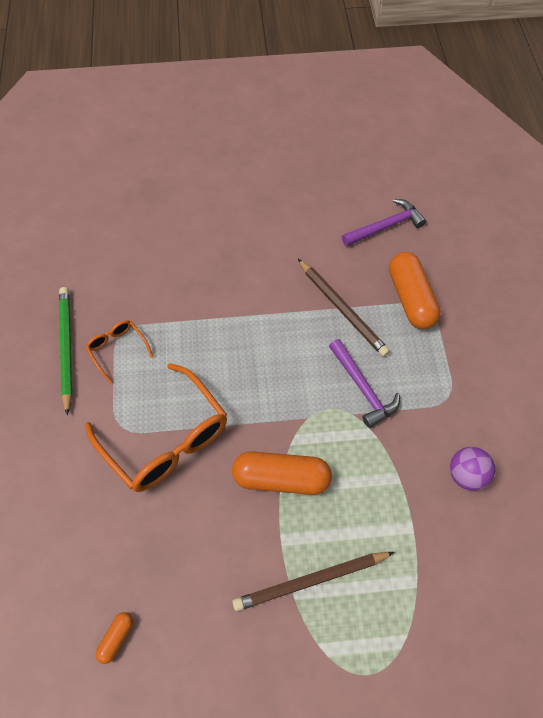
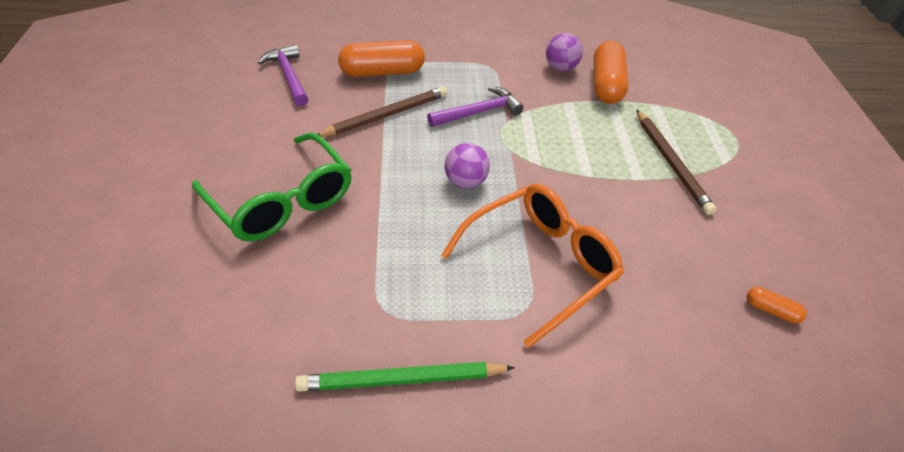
camera: 90 degrees left, 15 degrees down
(118, 350) = (412, 315): orange glasses -> none
(225, 252) = (281, 200): none -> green glasses
(259, 379) = (465, 182): none -> purple ball
(281, 478) = (576, 174): orange capsule -> orange capsule (606, 85)

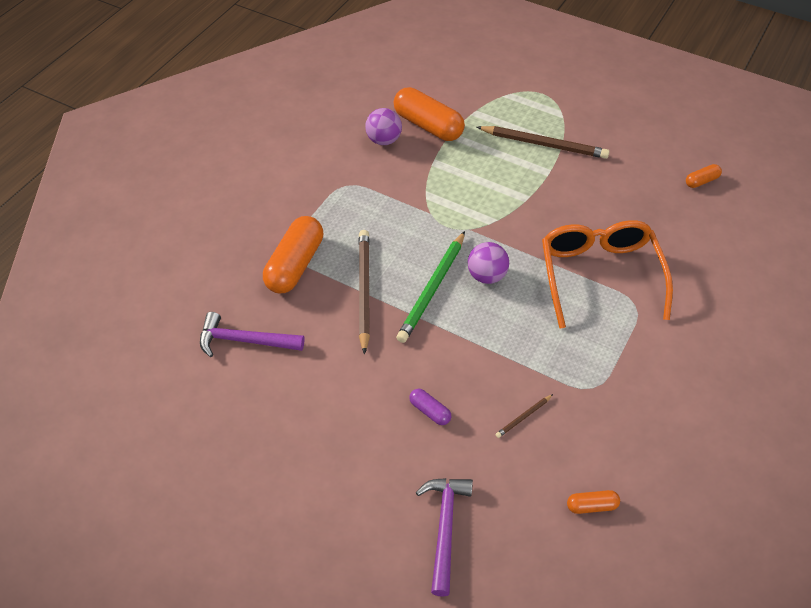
camera: 55 degrees left, 5 degrees up
(228, 363) = (591, 506): none -> orange capsule
(281, 200) = (430, 411): green glasses -> purple capsule
(312, 267) = (523, 417): none -> brown pencil
(402, 379) = (658, 403): green pencil -> green pencil (432, 289)
(479, 112) = (405, 225): purple hammer -> purple hammer (445, 528)

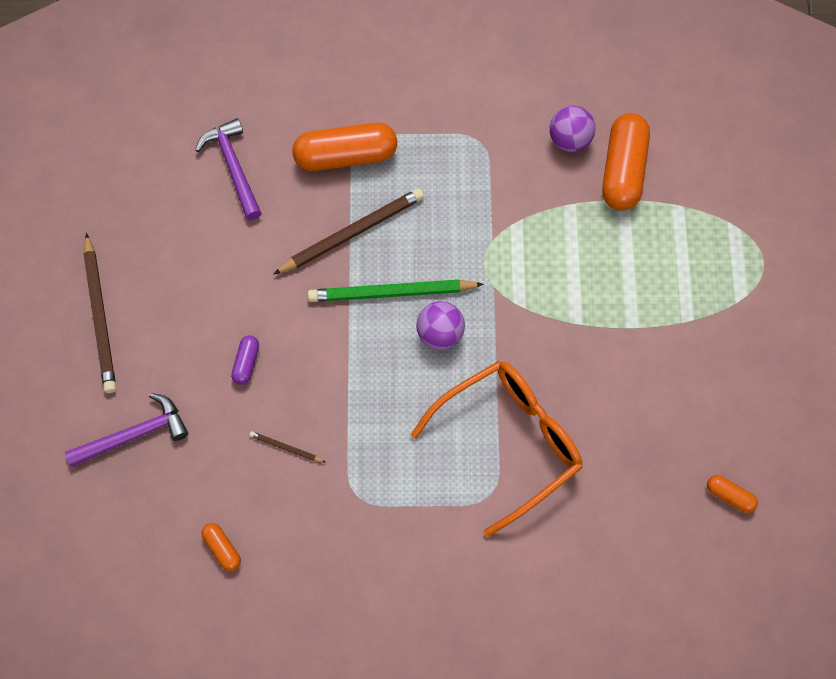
camera: 60 degrees right, 15 degrees up
(544, 144) = (675, 302): brown pencil -> brown pencil (100, 316)

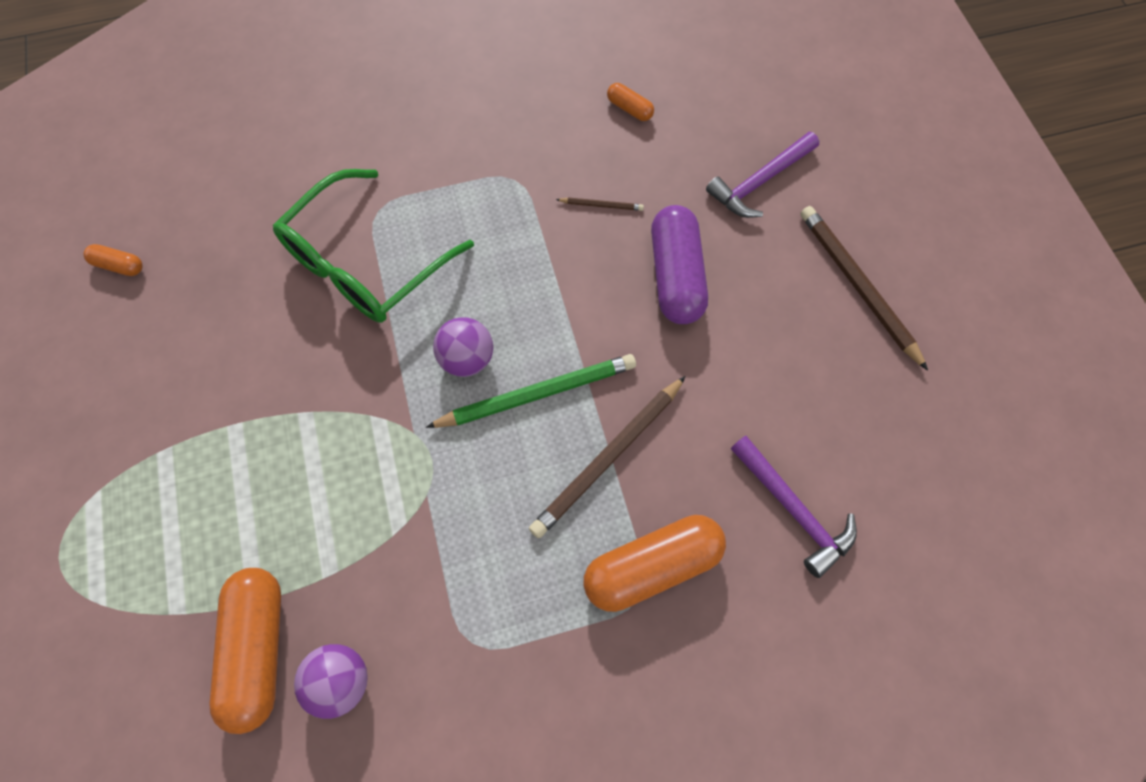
camera: 165 degrees right, 0 degrees up
(246, 363) = (675, 276): purple capsule -> purple capsule, size x2.13
(508, 444) = (366, 262): orange glasses -> green glasses

